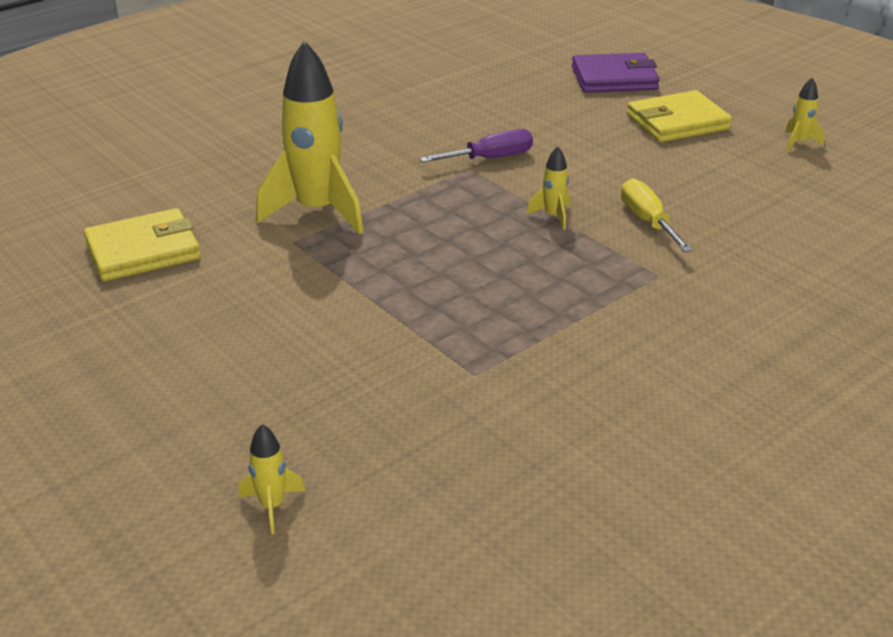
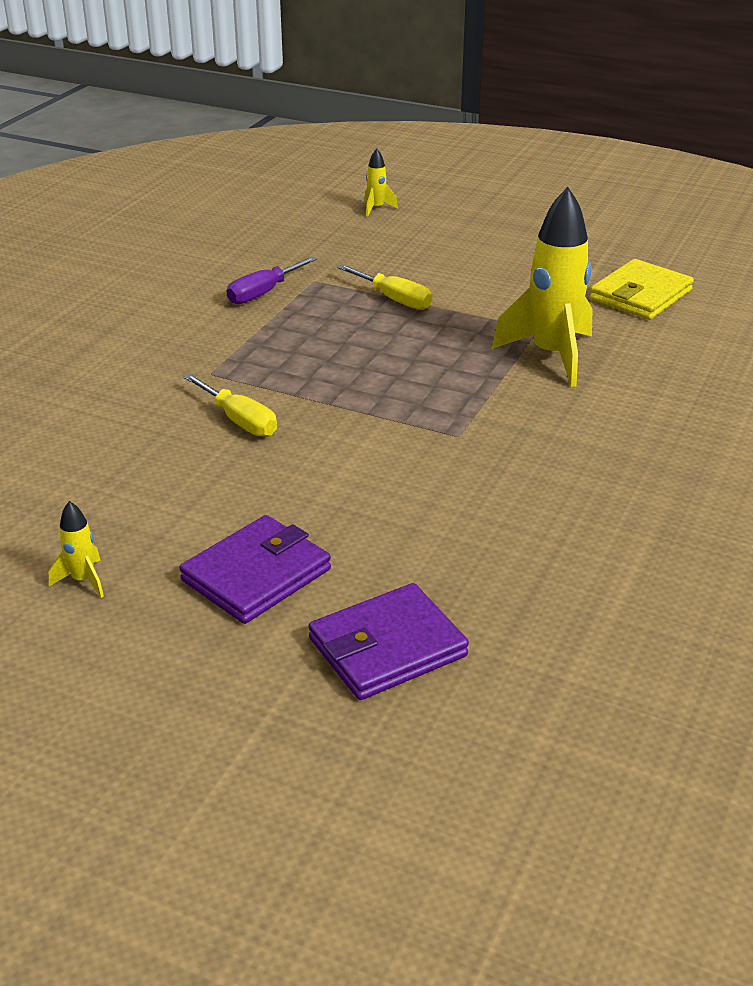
camera: 155 degrees right, 0 degrees up
(403, 316) = (394, 299): none -> yellow screwdriver
(490, 158) = (448, 453): purple screwdriver -> purple screwdriver (263, 293)
(553, 216) = (335, 403): yellow rocket -> none
(677, 122) = (256, 575): yellow wallet -> purple wallet

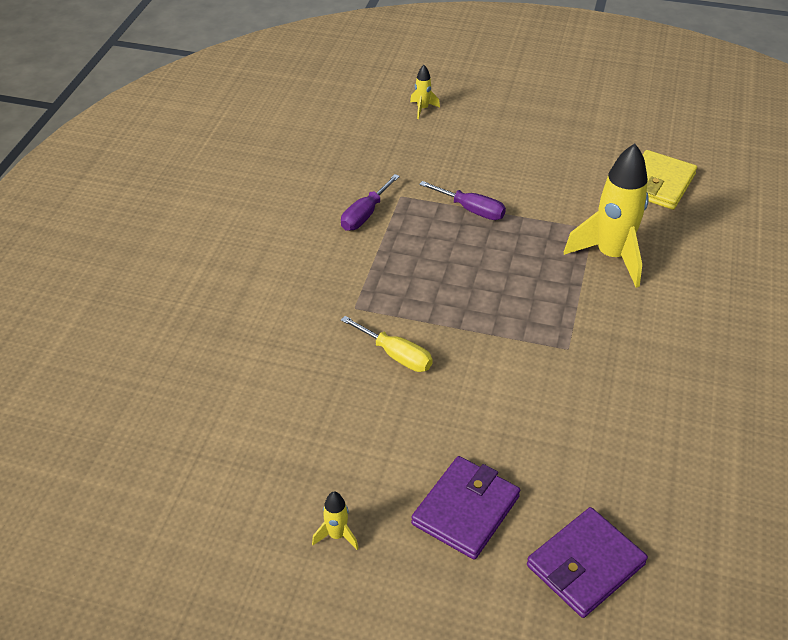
camera: 10 degrees left, 10 degrees up
(394, 299) = (471, 210): yellow screwdriver -> purple screwdriver

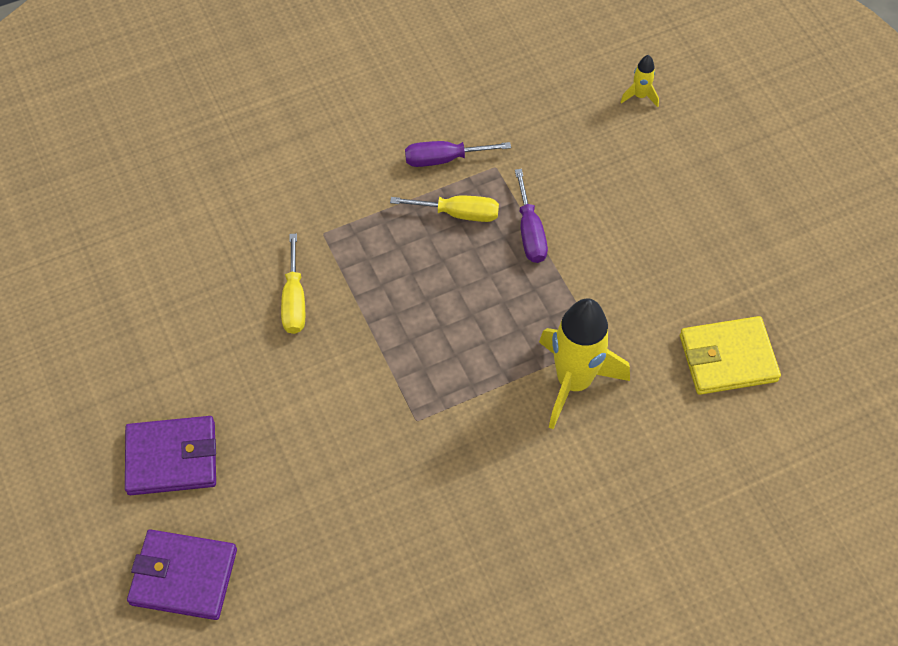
camera: 50 degrees right, 15 degrees up
(337, 535) = (81, 388): yellow rocket -> none
(418, 233) = (458, 213): none -> yellow screwdriver

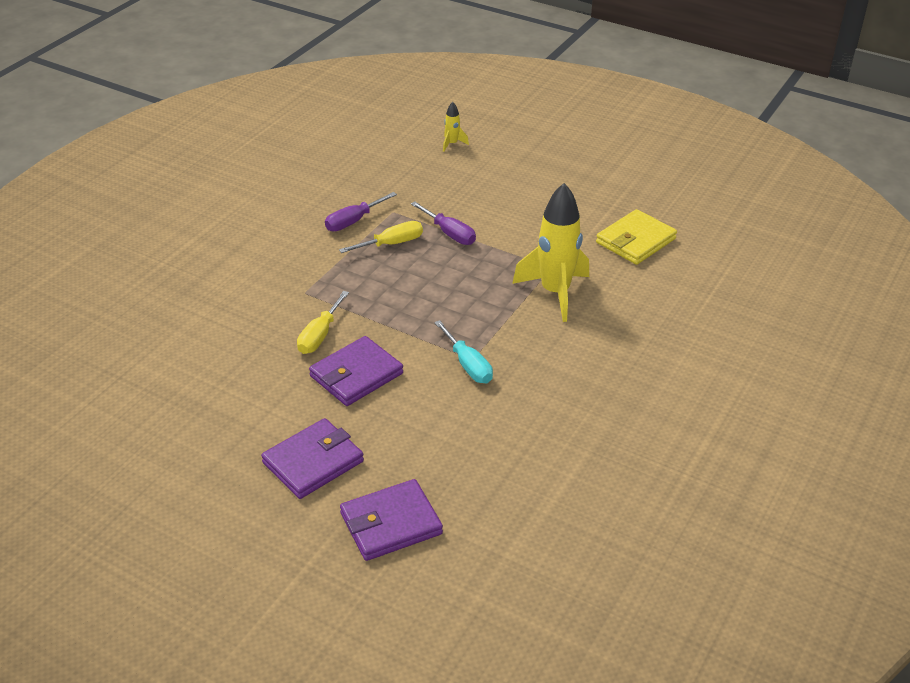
camera: 35 degrees left, 20 degrees down
(290, 373) = (356, 375): none -> purple wallet
(294, 300) = (319, 335): yellow screwdriver -> yellow screwdriver turned 60 degrees clockwise
(405, 427) = (468, 365): none -> turquoise screwdriver

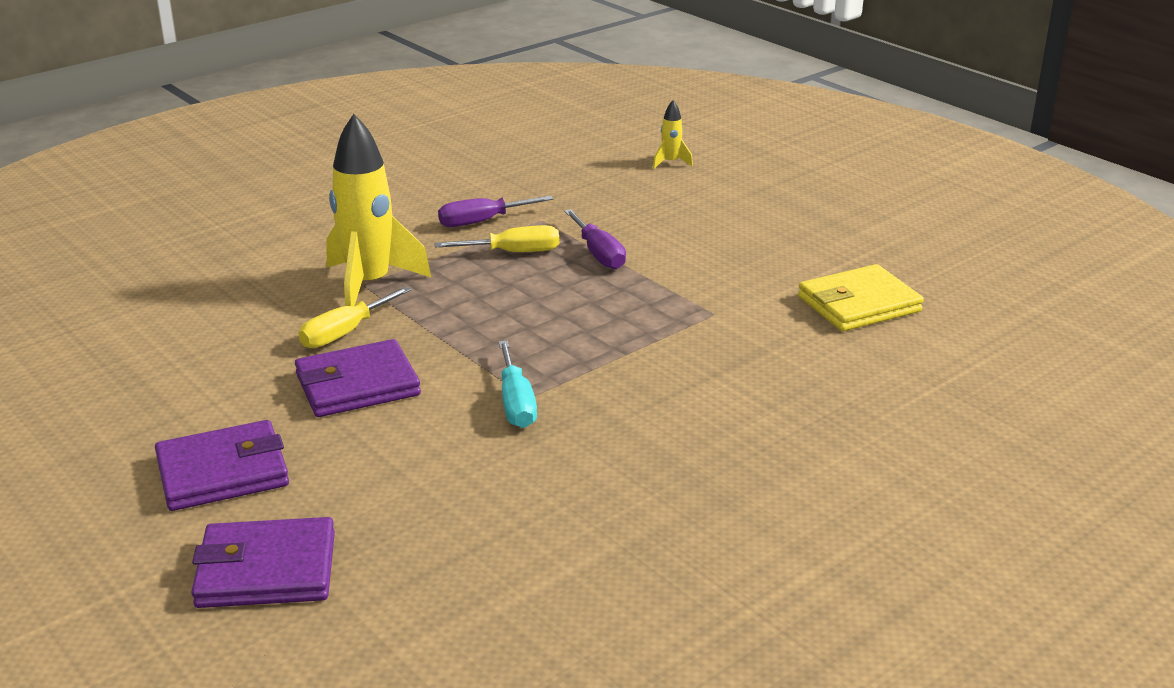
camera: 20 degrees right, 10 degrees down
(555, 293) = (699, 343): yellow rocket -> yellow rocket (369, 285)

